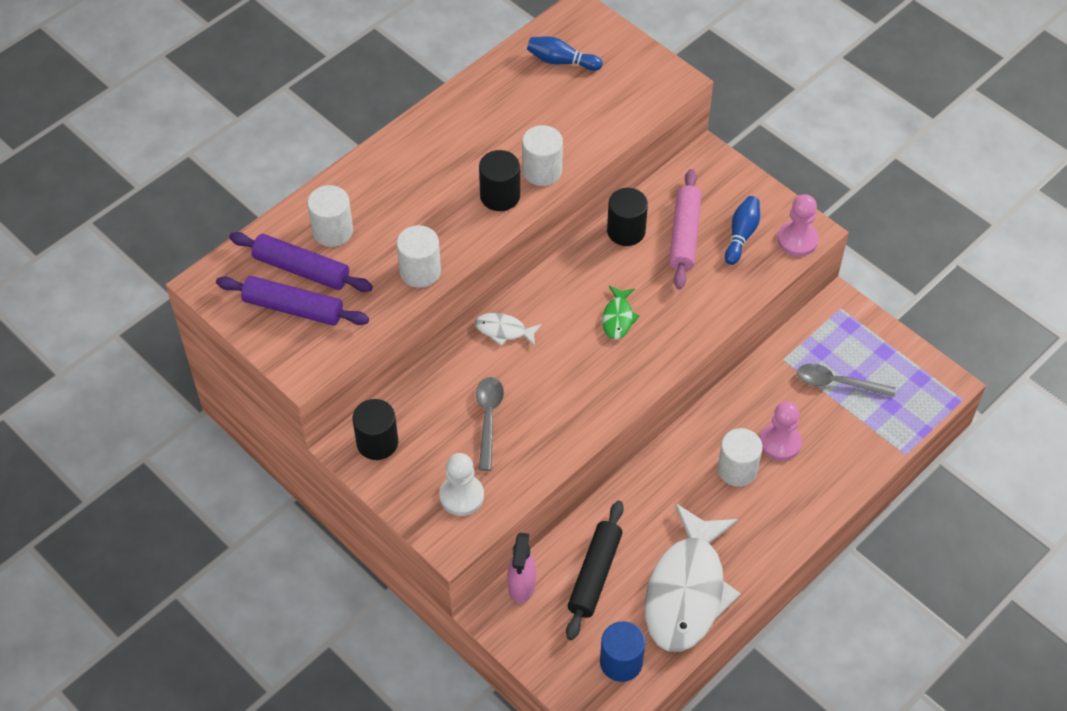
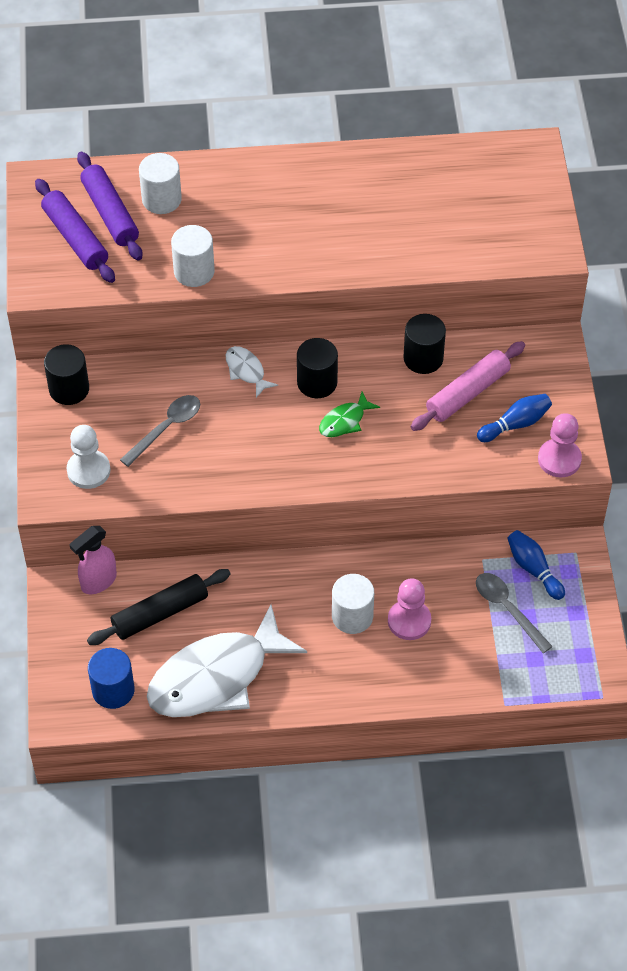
camera: 40 degrees right, 0 degrees up
(500, 196) = (314, 254): black cylinder -> black cylinder (317, 382)
(542, 171) = (368, 256): white cylinder -> none
(561, 61) = (476, 179): blue bowling pin -> blue bowling pin (533, 569)

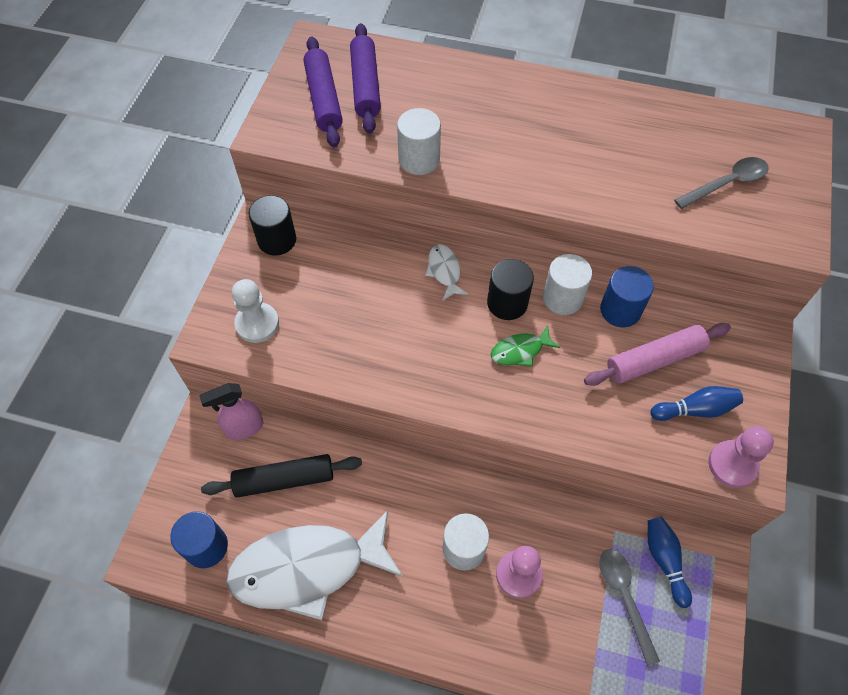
camera: 20 degrees right, 5 degrees up
(161, 199) = (418, 86): white cylinder -> white cylinder (562, 298)
(166, 428) = (347, 304): grey spoon -> grey spoon (726, 183)
(423, 358) = (620, 310): black cylinder -> blue cylinder

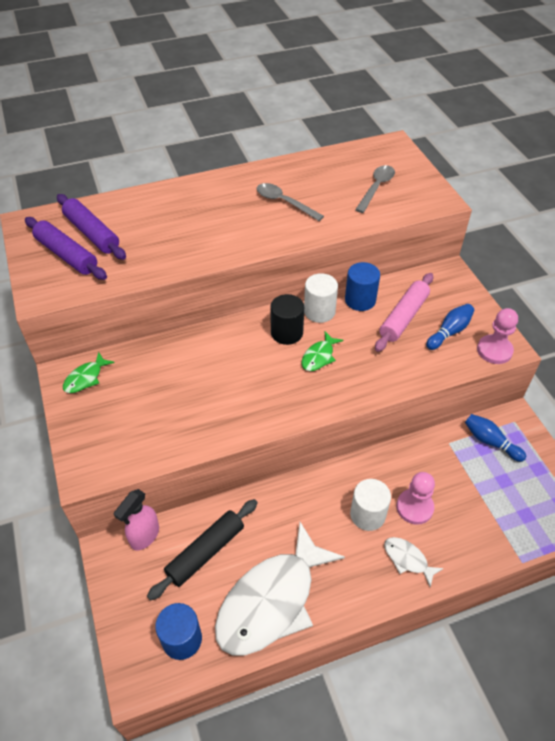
camera: 35 degrees left, 10 degrees down
(257, 324) = (117, 442): white pawn -> none
(277, 240) = (85, 378): black cylinder -> green fish
(419, 160) = (171, 261): white cylinder -> none
(444, 271) = (228, 335): white fish -> white fish (407, 559)
(624, 597) = (486, 478): grey spoon -> grey spoon (284, 202)

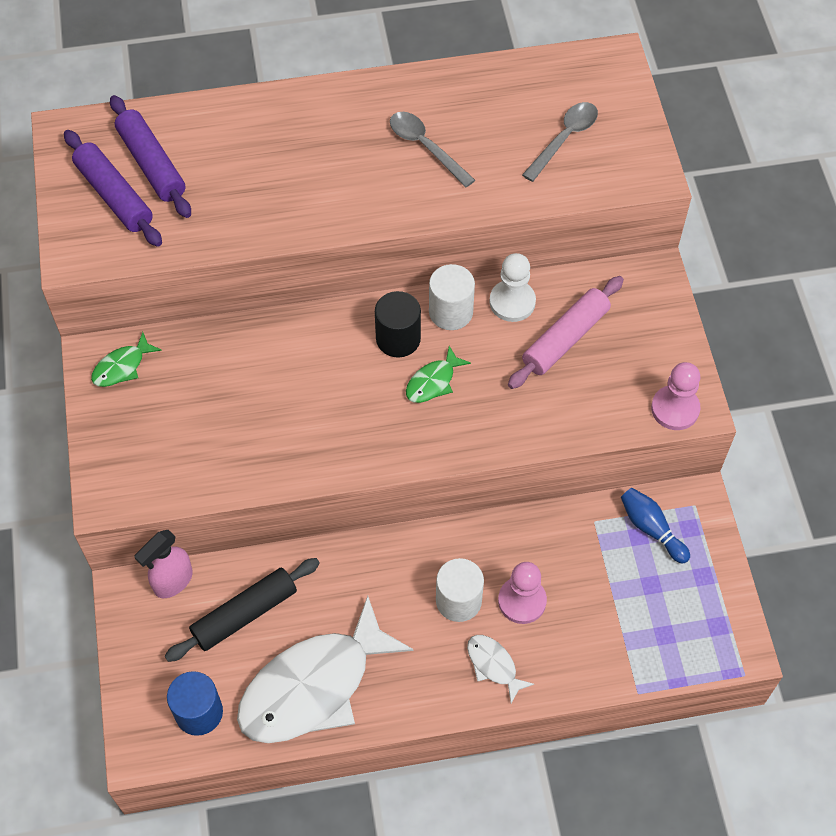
camera: 10 degrees right, 10 degrees up
(360, 300) = (512, 302): blue cylinder -> white pawn
(449, 332) = (622, 371): blue bowling pin -> none

